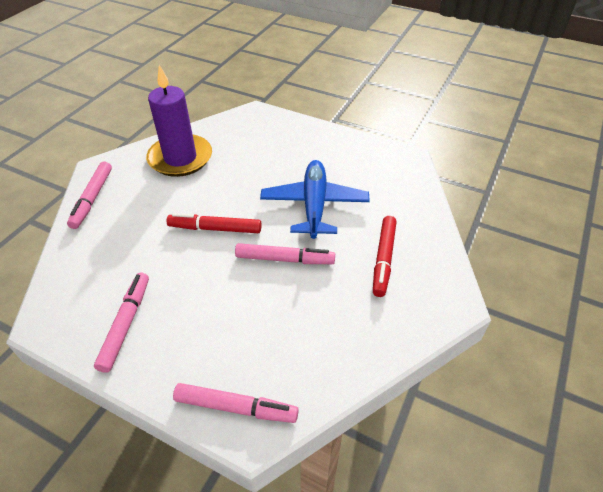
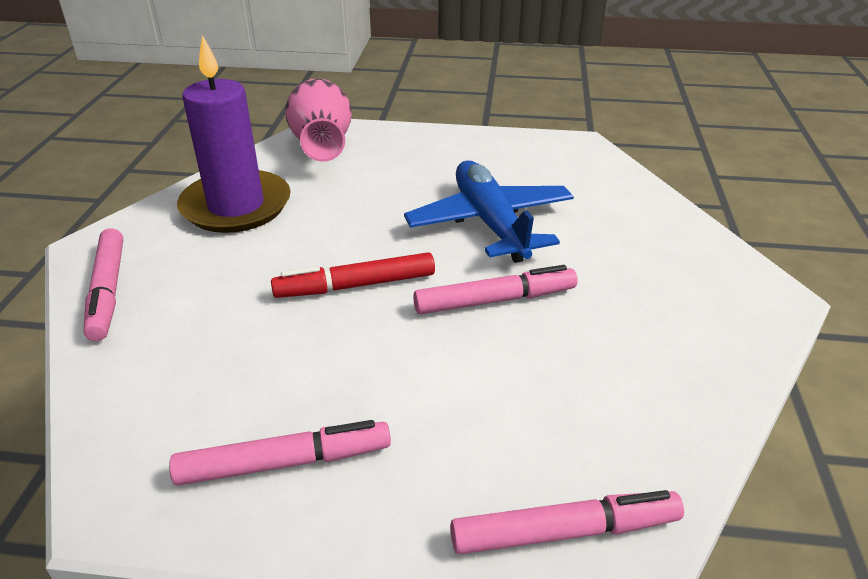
camera: 20 degrees left, 10 degrees down
(126, 324) = (284, 462): pink marker -> pink marker turned 90 degrees clockwise
(248, 126) = (322, 147): none -> pink vase
(383, 259) = (638, 266): red marker -> none

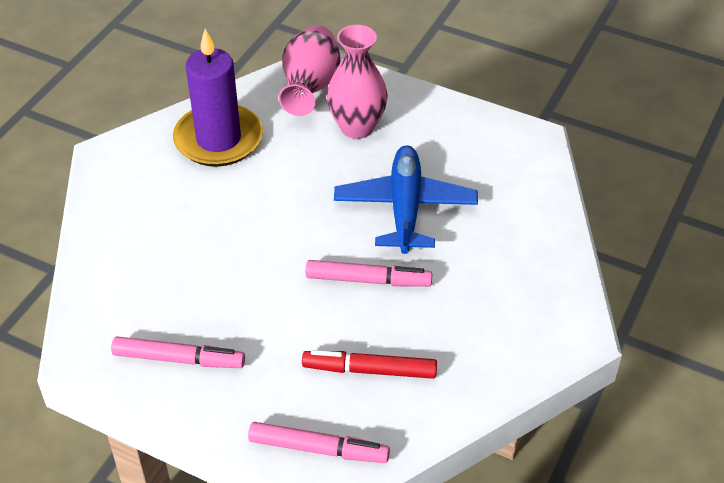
camera: 20 degrees right, 10 degrees up
(108, 291) = (108, 198): pink marker -> none
(356, 286) = (276, 240): red marker -> red marker (369, 370)
(392, 168) = (357, 127): none -> pink vase

